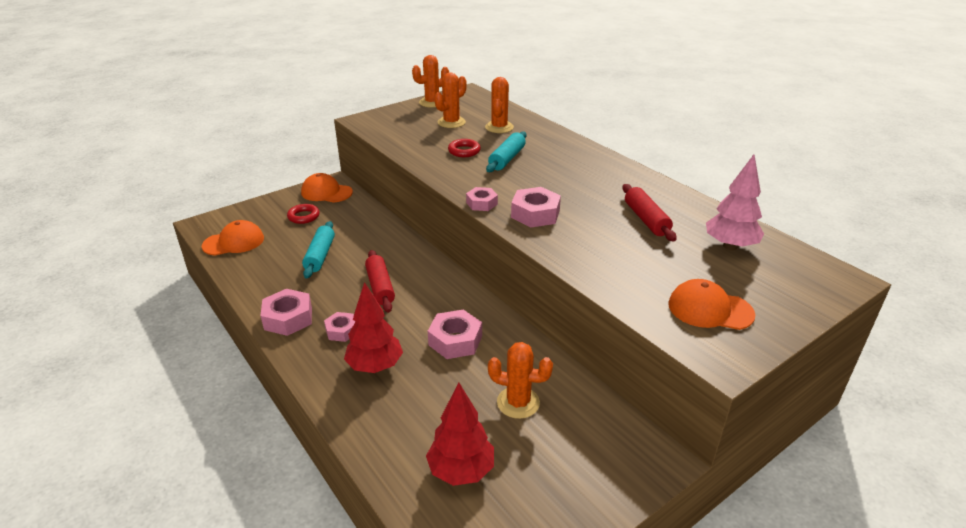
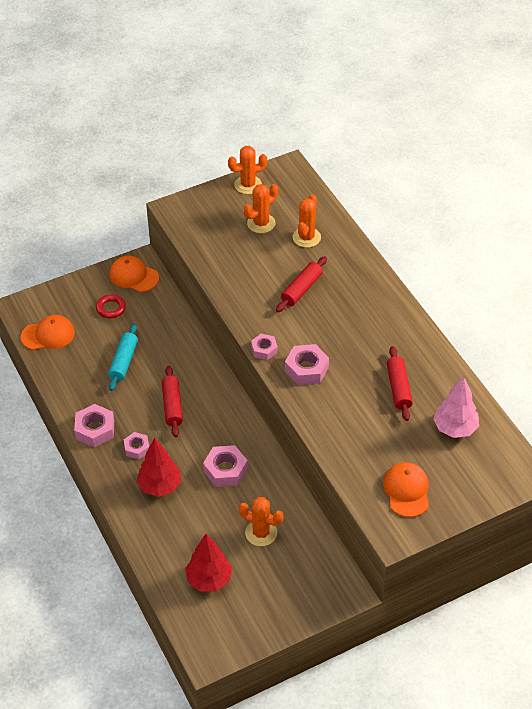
camera: 10 degrees right, 15 degrees up
(464, 151) = (264, 272): red ring -> none
(507, 159) = (301, 289): turquoise rolling pin -> red rolling pin
(710, 309) = (406, 491): orange cap -> orange cap turned 60 degrees clockwise

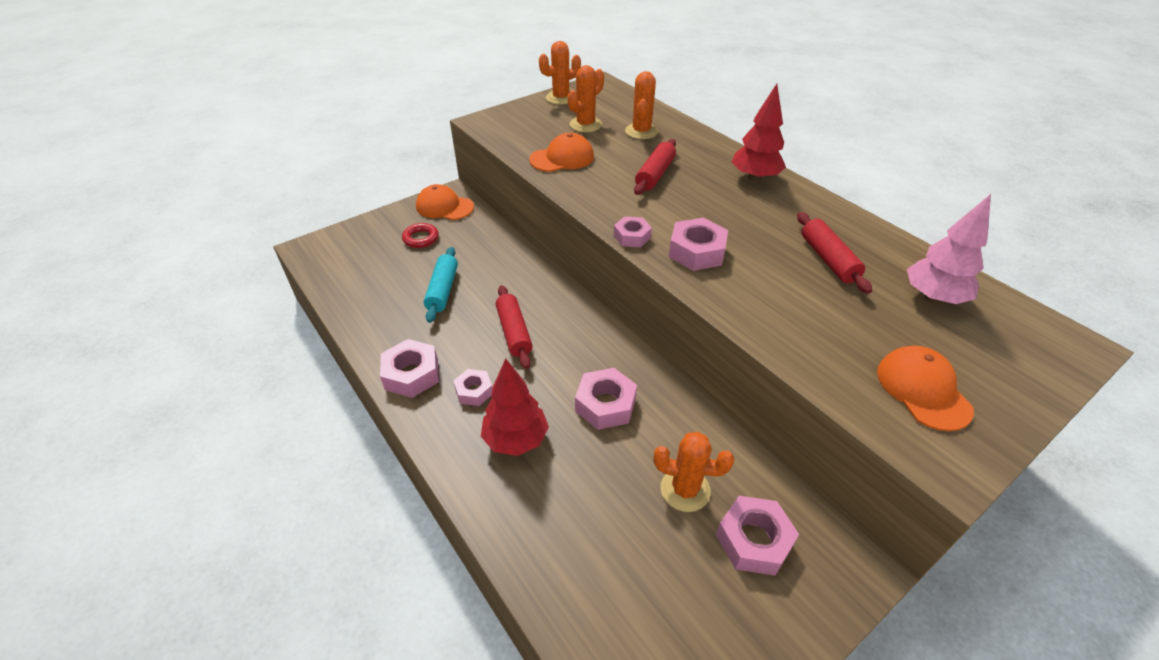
camera: 10 degrees left, 5 degrees down
(48, 335) = (343, 272): orange cap -> orange cap (562, 158)
(209, 579) = (627, 585): red tree -> red tree (755, 178)
(292, 567) = (754, 540): none -> pink nut

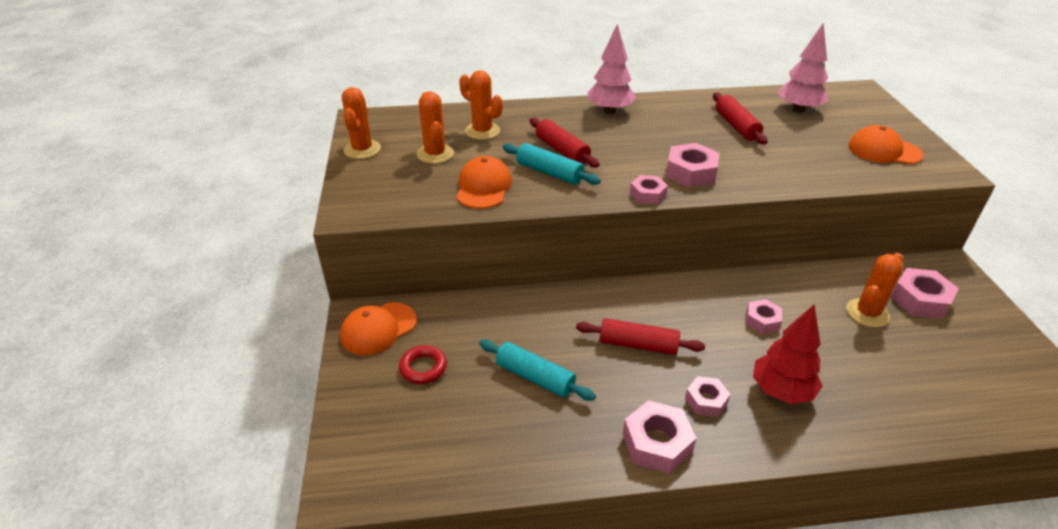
camera: 60 degrees left, 5 degrees down
(605, 404) = (762, 320): pink nut -> pink nut, size x0.63
(613, 179) = (549, 173): none -> turquoise rolling pin
(755, 178) = (610, 111): red tree -> pink tree
(828, 259) = (736, 126): red rolling pin -> red rolling pin turned 60 degrees clockwise

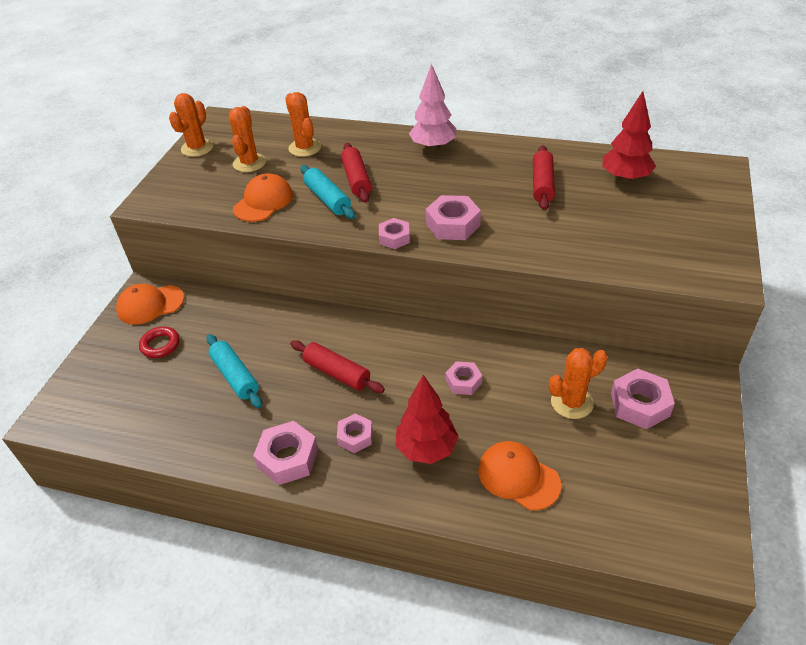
camera: 25 degrees right, 5 degrees up
(798, 110) = (625, 178): pink tree -> red tree
(884, 150) = (674, 241): orange cap -> orange cap (518, 477)

